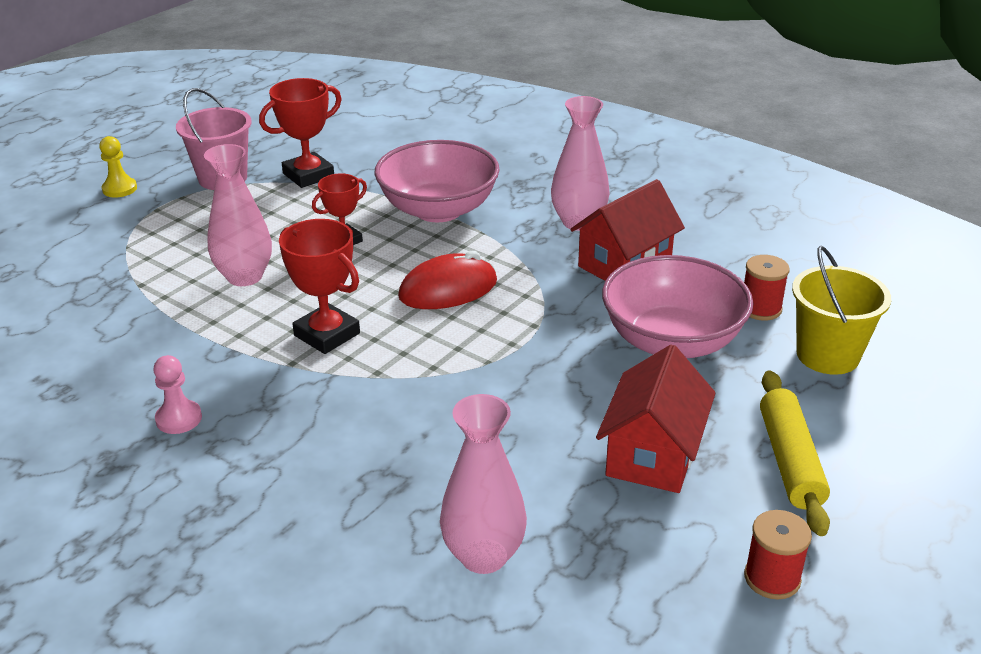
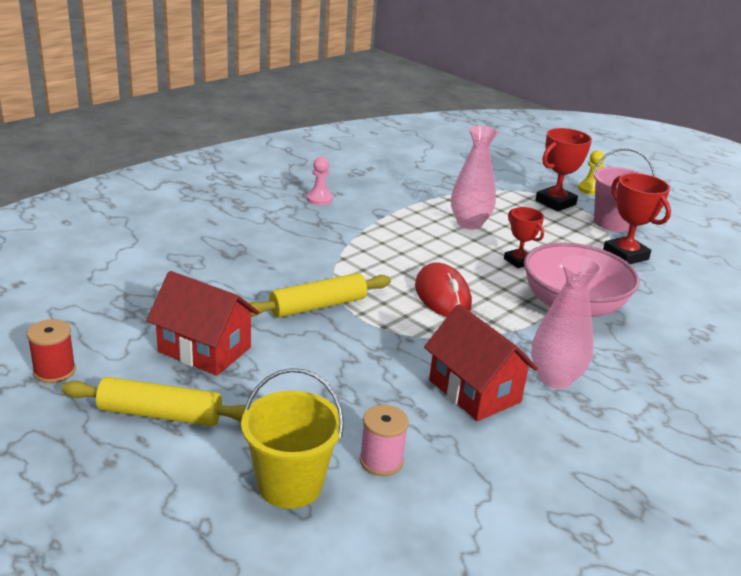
camera: 95 degrees right, 5 degrees down
(327, 334) = (392, 245): red trophy -> red trophy (555, 202)
(483, 556) = (151, 272): pink vase -> none
(511, 378) = (318, 306): none -> yellow rolling pin
(672, 341) = (342, 391): pink bowl -> none
(760, 309) = (381, 461): red spool -> pink spool

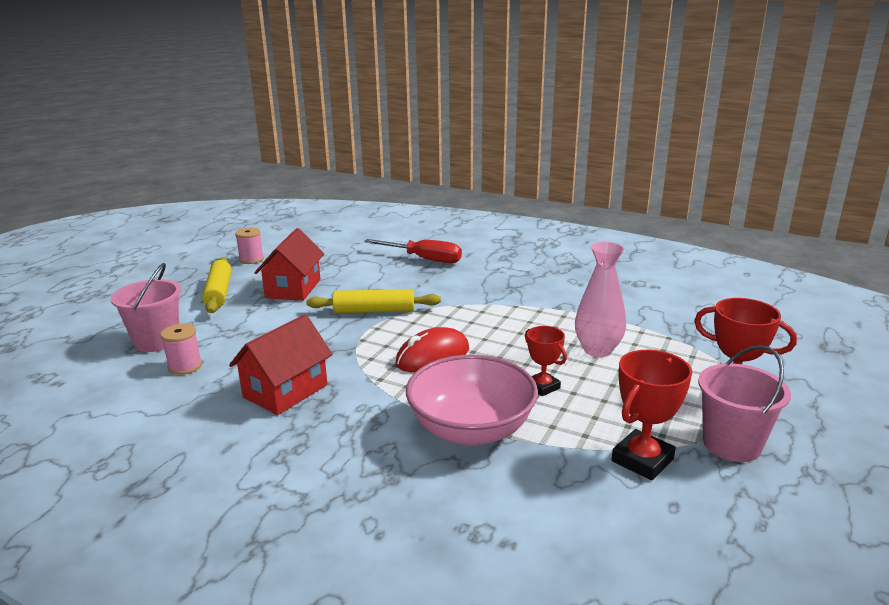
camera: 75 degrees right, 5 degrees down
(54, 371) = (251, 259): red spool -> pink spool
(198, 248) = (424, 259): none -> red screwdriver
(290, 484) = (156, 341): yellow bucket -> pink bucket
(318, 306) = (374, 311): yellow rolling pin -> yellow rolling pin turned 45 degrees counterclockwise
(319, 199) = (556, 279): pink pawn -> none
(518, 261) = (542, 387): red trophy -> red trophy turned 75 degrees counterclockwise
(555, 378) = (324, 430): pink vase -> none
(590, 189) = (818, 418): yellow pawn -> none

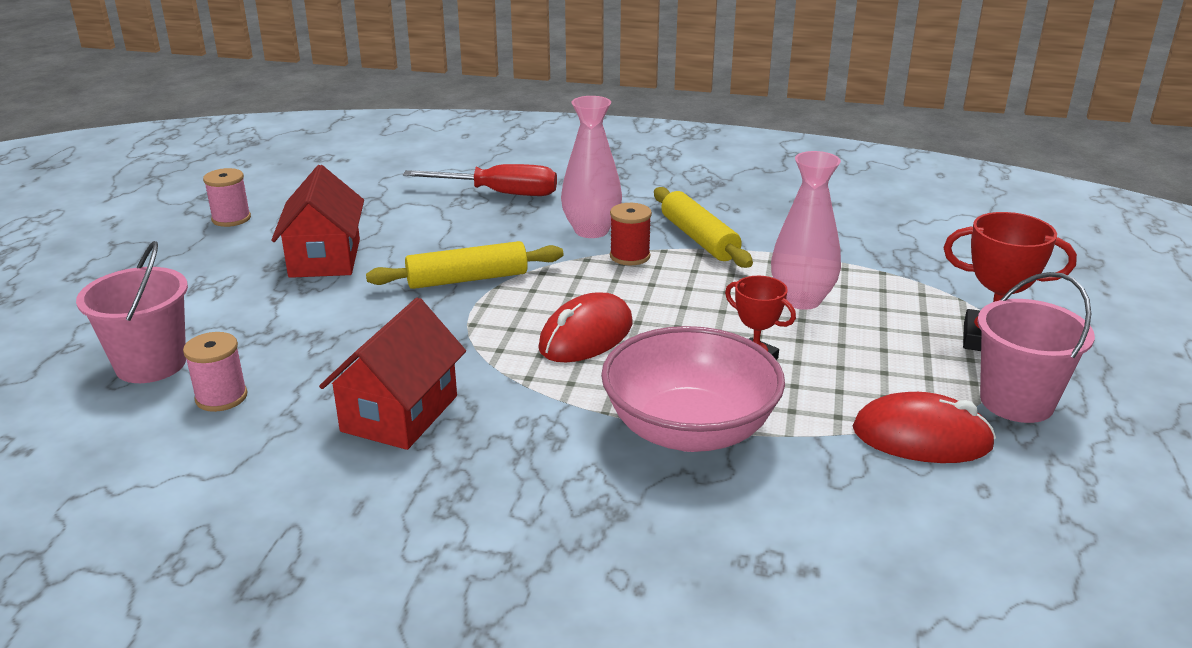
camera: 15 degrees left, 5 degrees up
(219, 292) = (208, 276): yellow rolling pin -> yellow rolling pin (699, 238)
(472, 288) = (591, 230): none -> pink vase
(489, 307) = (630, 256): none -> red spool
(642, 460) = (922, 437): red trophy -> red mouse

